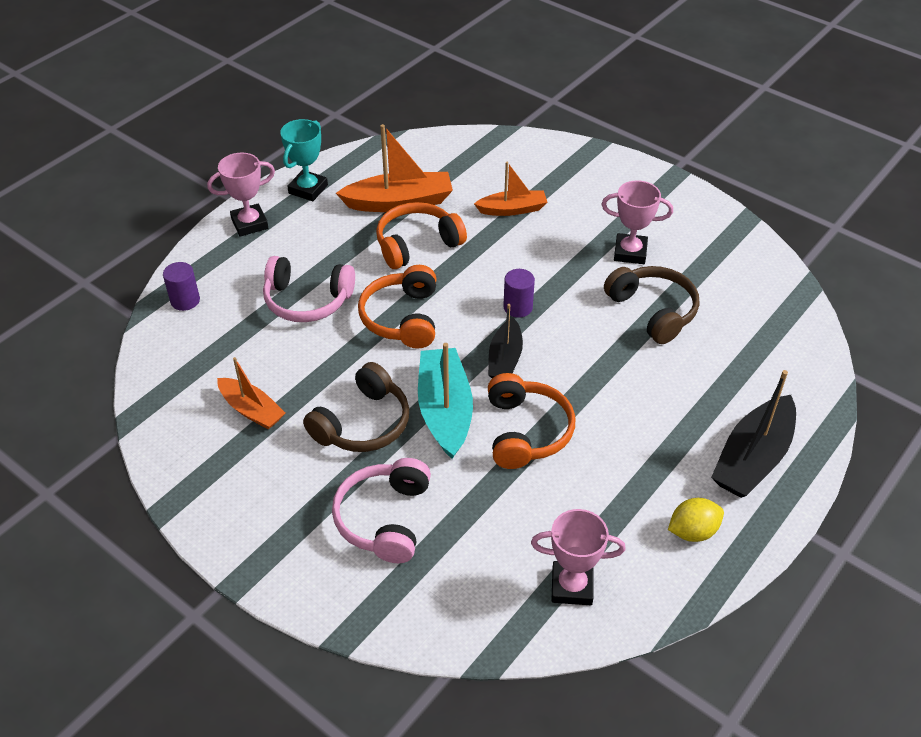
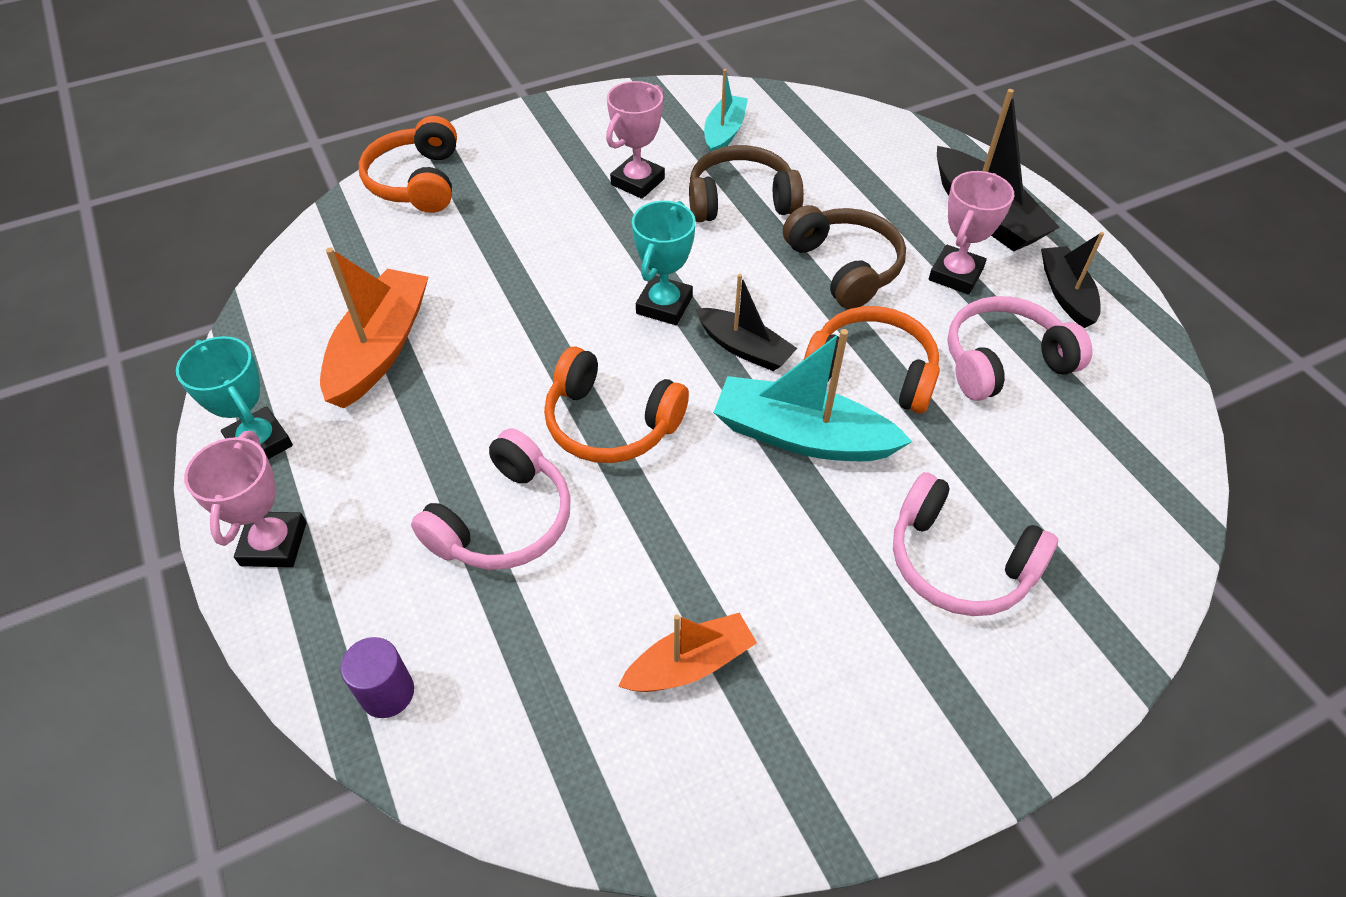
camera: 65 degrees left, 5 degrees up
(363, 424) = (783, 531): brown headphones -> brown headphones (845, 267)
(417, 244) = (479, 359): orange headphones -> orange headphones (417, 181)
(512, 209) = (488, 247): orange boat -> none
(518, 307) = (664, 305): purple cylinder -> turquoise trophy
(572, 586) = (1114, 416): pink trophy -> pink trophy (955, 275)
(587, 505) = (1003, 361): none -> pink headphones
(692, 531) = (1066, 294): yellow lemon -> black boat
(723, 278) = (724, 133): none -> turquoise boat

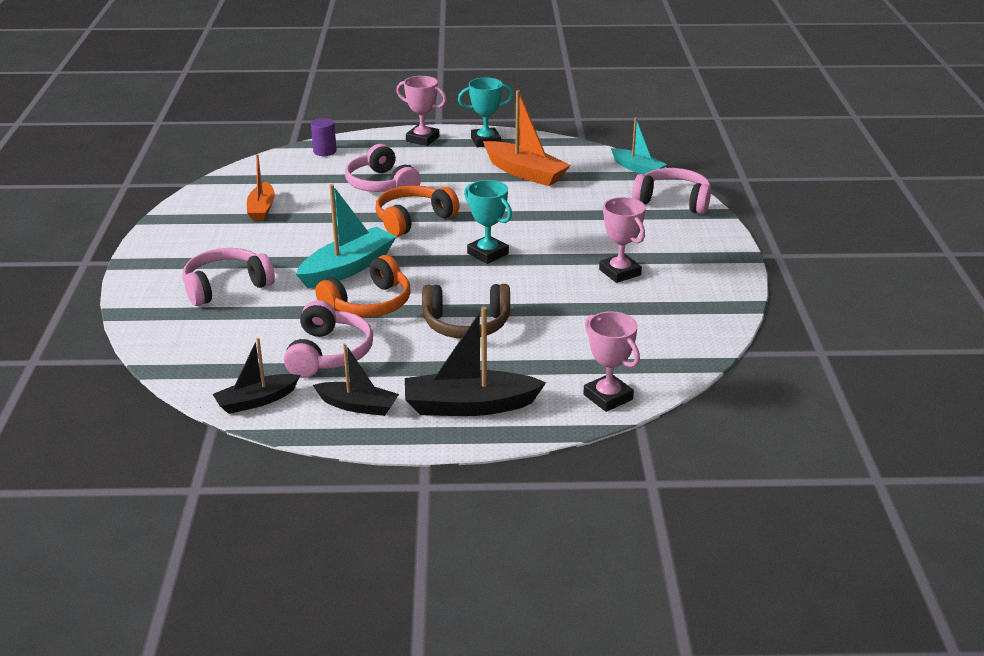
camera: 115 degrees right, 20 degrees down
(417, 181) = (673, 201): orange headphones -> pink headphones
(724, 133) = (658, 321): turquoise boat -> turquoise boat (637, 168)
(741, 200) = (569, 305): brown headphones -> none
(744, 348) = (428, 269): black boat -> black boat (256, 401)
(955, 275) = (419, 366): pink trophy -> pink trophy (608, 397)

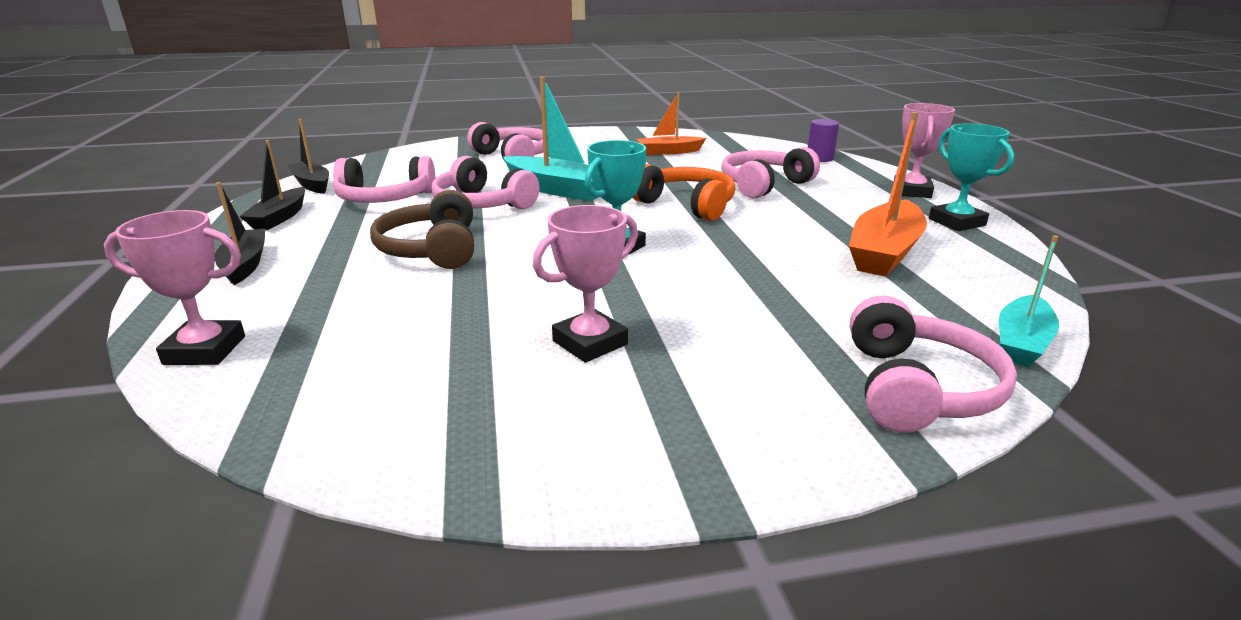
camera: 80 degrees right, 5 degrees down
(369, 304) = (482, 204): orange headphones -> pink headphones
(469, 406) = (245, 264): black boat -> black boat, size x0.63
(608, 397) = (205, 350): pink trophy -> pink trophy turned 45 degrees clockwise

